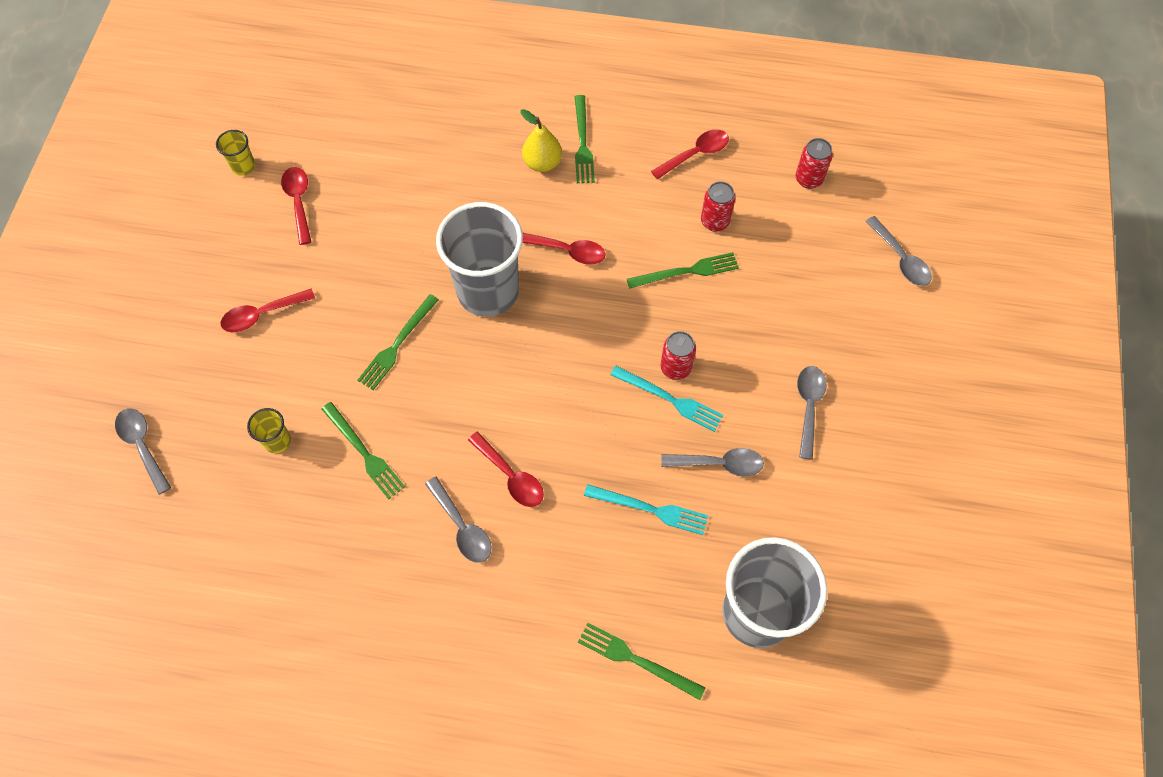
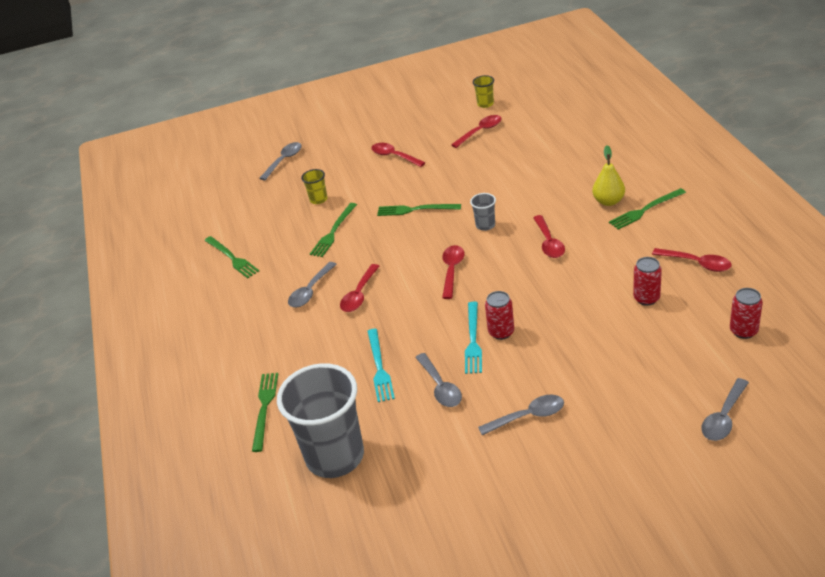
camera: 70 degrees right, 25 degrees down
(488, 291) = (485, 225): grey cup -> grey cup, size x0.41
(541, 362) = (452, 270): none -> red spoon
(686, 271) = (587, 303): green fork -> green fork (232, 258)

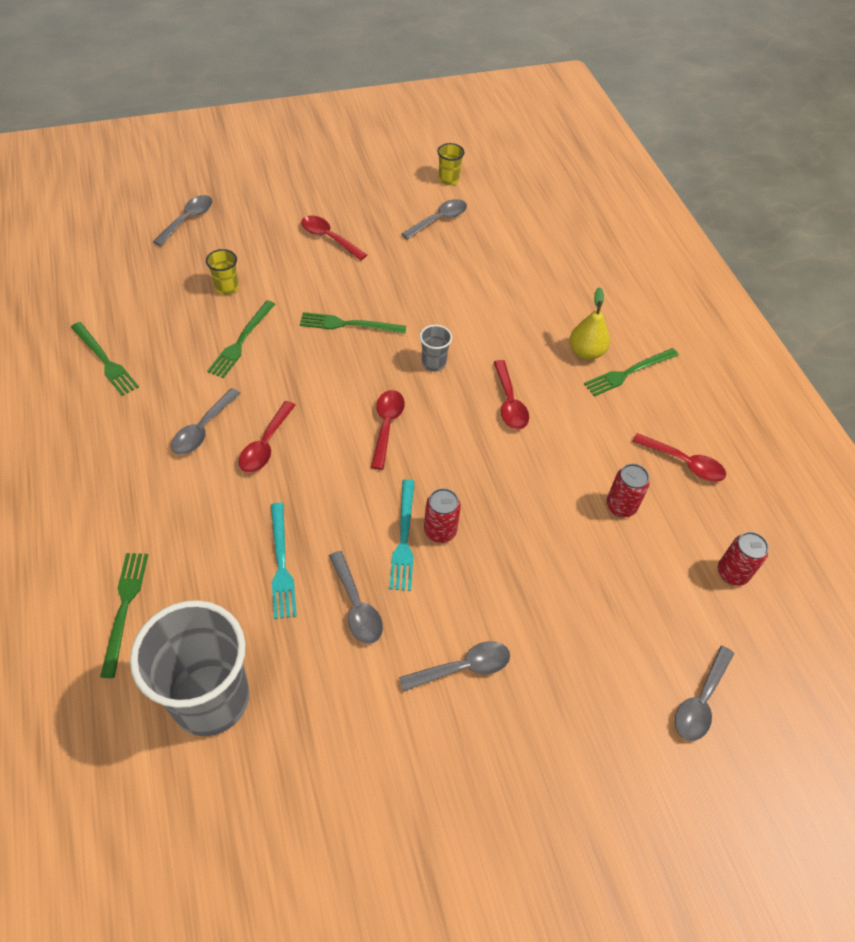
camera: 10 degrees left, 15 degrees up
(480, 131) = (439, 220): red spoon -> grey spoon

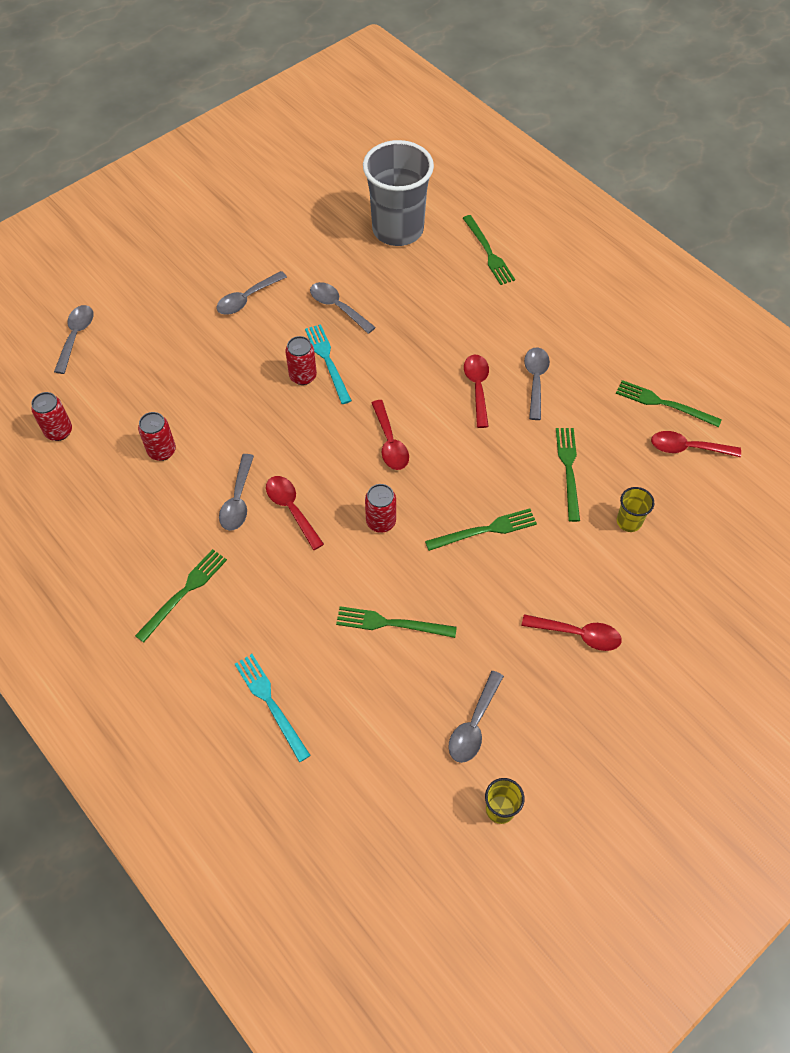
camera: 160 degrees right, 5 degrees up
(188, 219) = (740, 590): grey spoon -> grey spoon (238, 500)
(281, 564) = (406, 312): turquoise fork -> turquoise fork (270, 703)
(433, 363) = (381, 522): grey cup -> red can
(465, 292) = (391, 623): none -> green fork
(586, 352) = (235, 599): yellow pear -> none
(684, 463) = (111, 513): red spoon -> red spoon (687, 448)

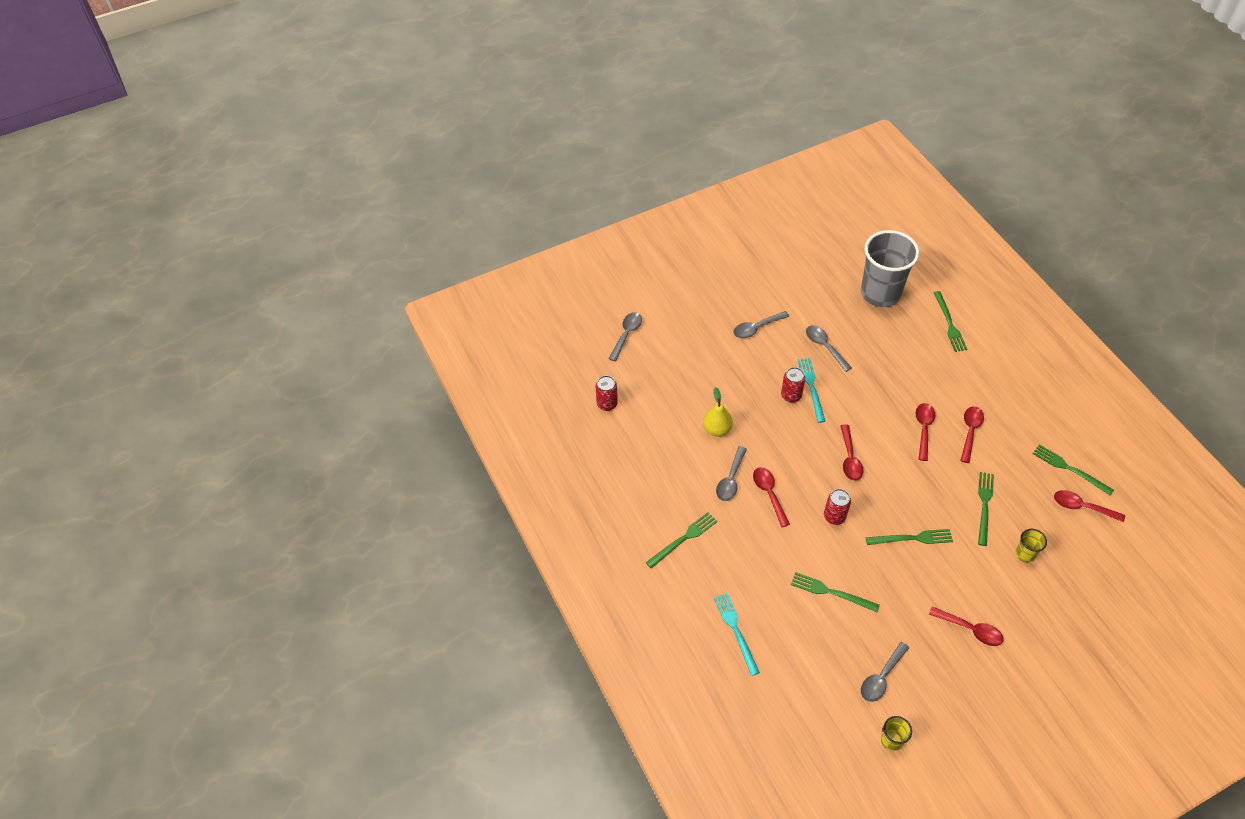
camera: 15 degrees right, 5 degrees down
(162, 451) = (679, 432): red can -> none
(211, 437) = (716, 429): none -> yellow pear
(535, 380) = (970, 431): grey spoon -> red spoon

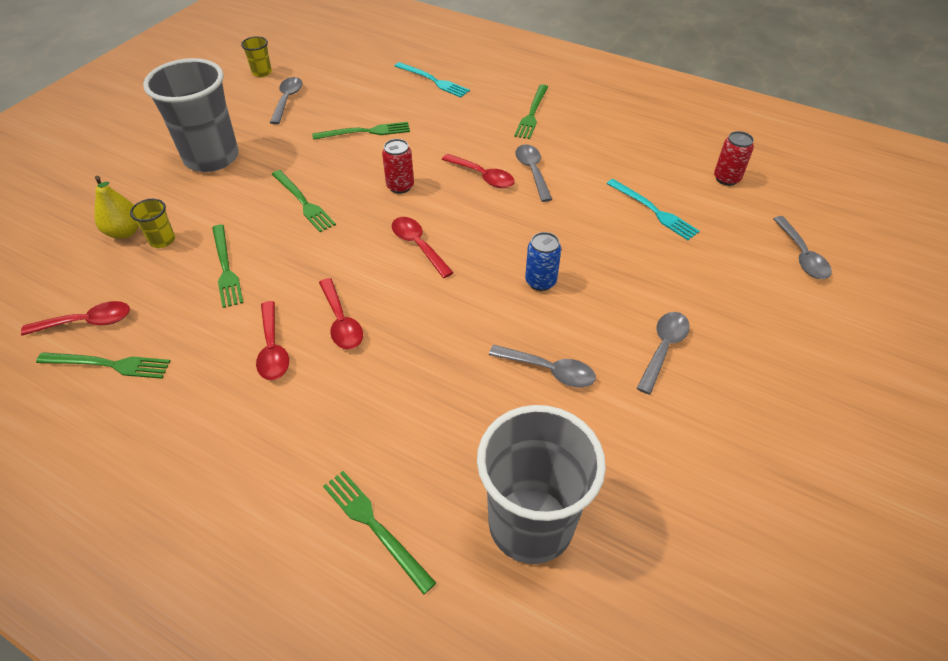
camera: 145 degrees right, 5 degrees down
(716, 429) = (591, 207): yellow pear -> yellow pear (125, 232)
(791, 395) = (540, 281): red can -> blue can
(811, 387) = (523, 304): turquoise fork -> turquoise fork (653, 211)
(912, 538) = (303, 202): green fork -> green fork turned 90 degrees counterclockwise
(970, 629) = (211, 158): red spoon -> grey cup

